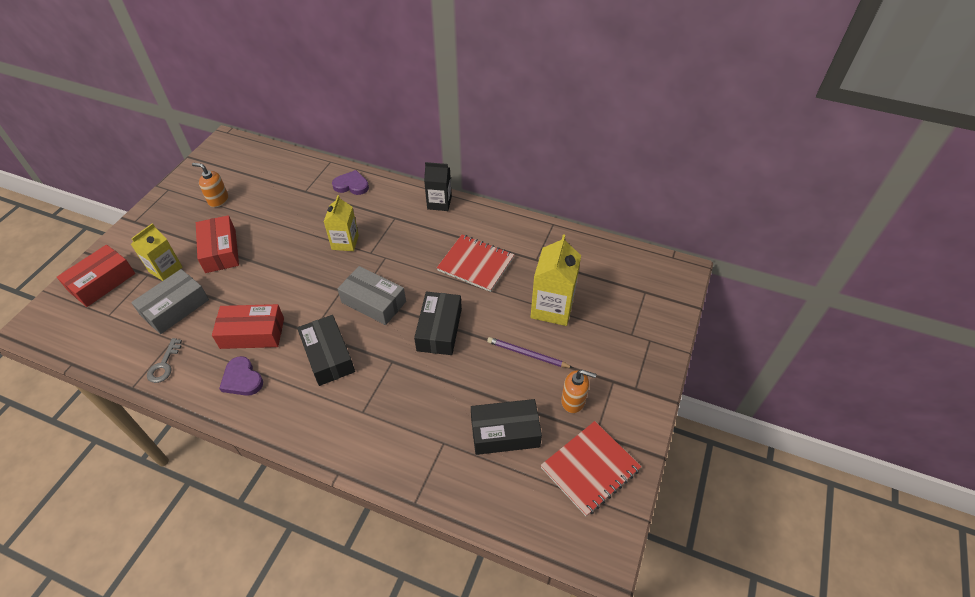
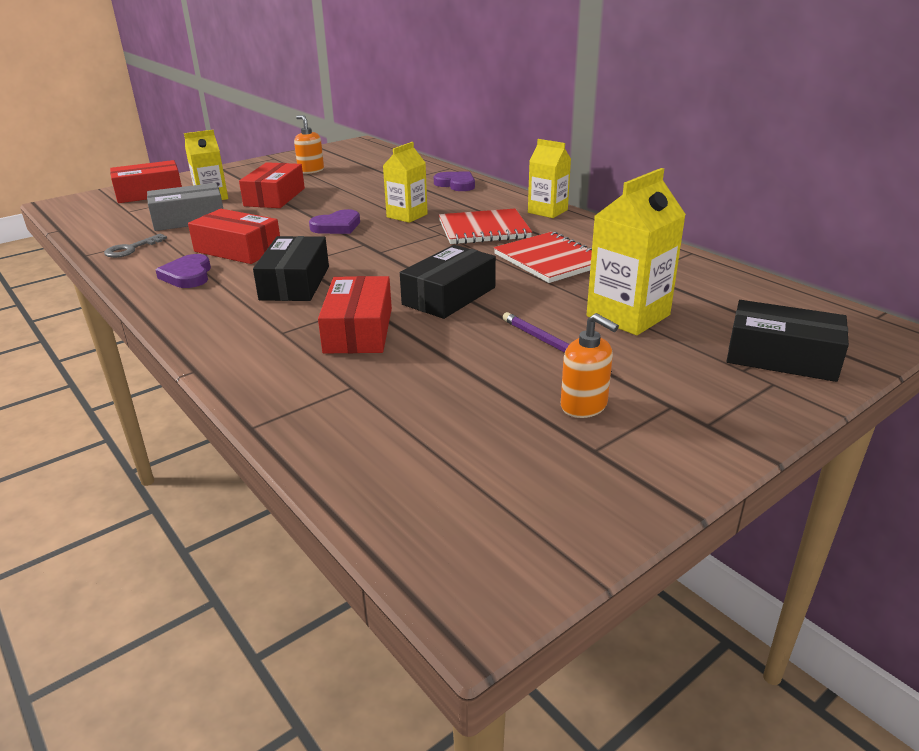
camera: 30 degrees right, 20 degrees down
(304, 275) = (337, 226): none -> purple heart
(373, 302) = (392, 259): grey box -> none
(409, 388) = (358, 330): none -> red box
(439, 203) = (547, 211): black carton -> yellow carton
(505, 432) = (447, 404): black box -> black box (781, 357)
(590, 468) = (549, 484): red notebook -> red notebook (484, 229)

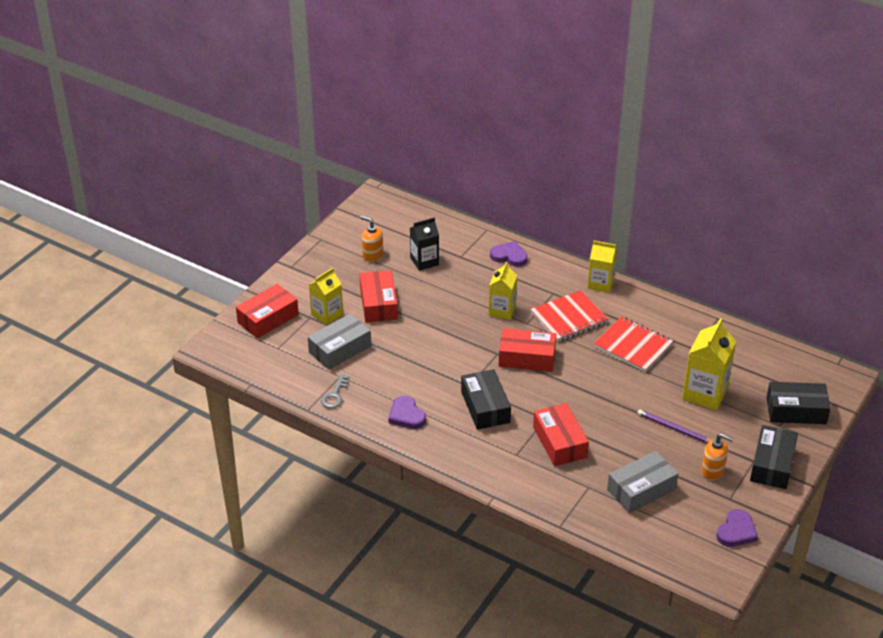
camera: 20 degrees left, 10 degrees up
(238, 249) = (414, 379): red box -> red box (527, 358)
(337, 226) = (461, 335): purple heart -> purple heart (736, 531)
(359, 178) = (424, 261): none -> black carton
(436, 406) = (641, 489): none -> grey box
(449, 296) = (591, 398): black box -> black box (772, 464)

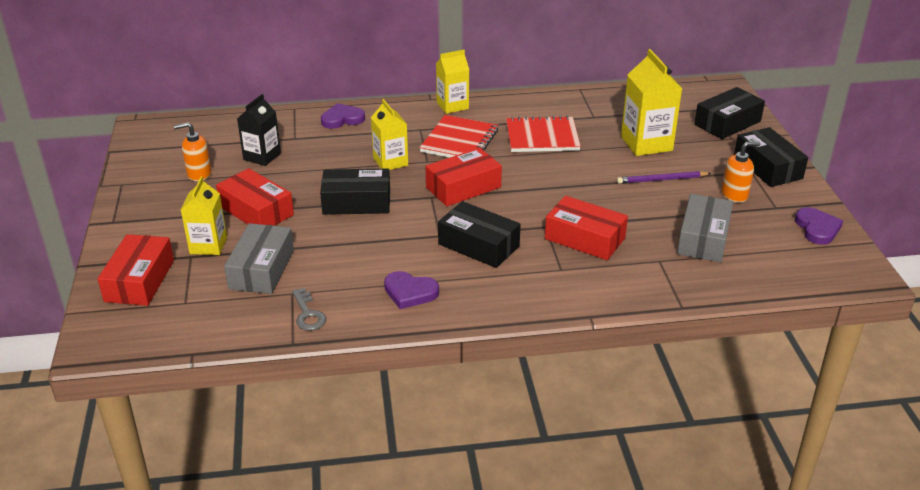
camera: 40 degrees left, 5 degrees down
(445, 331) = (356, 202): none -> black box

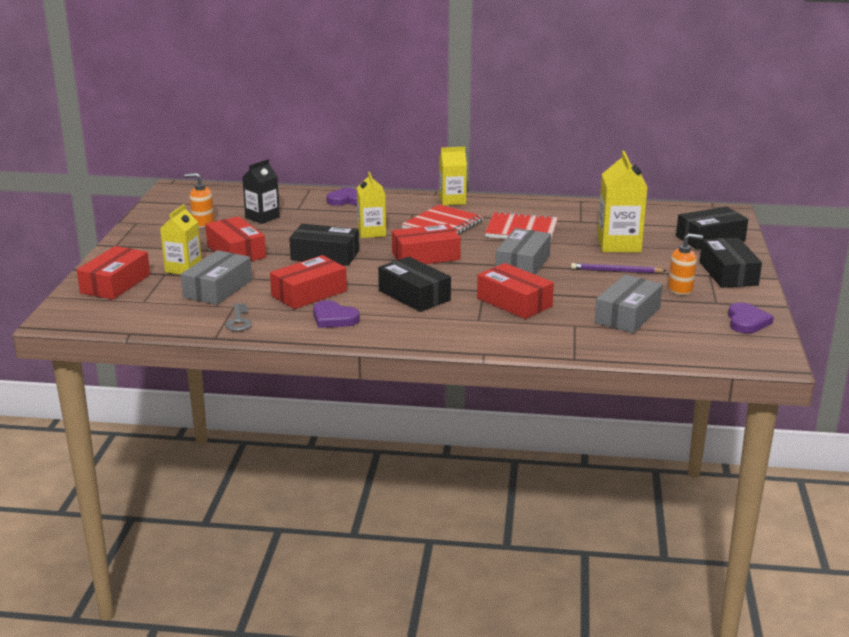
camera: 15 degrees right, 10 degrees down
(366, 260) = (309, 293): none -> red box
(567, 184) = (522, 264): none -> grey box

